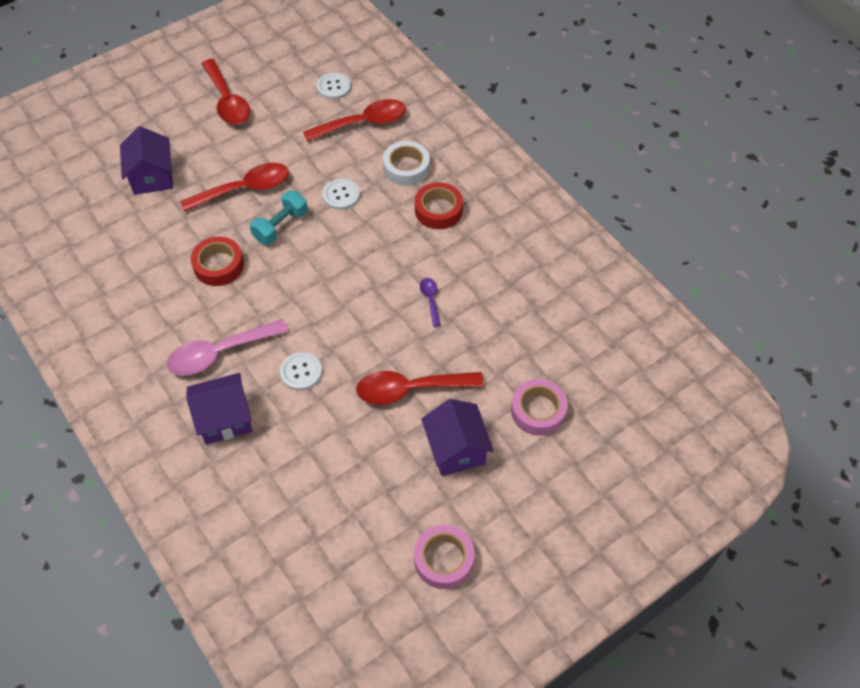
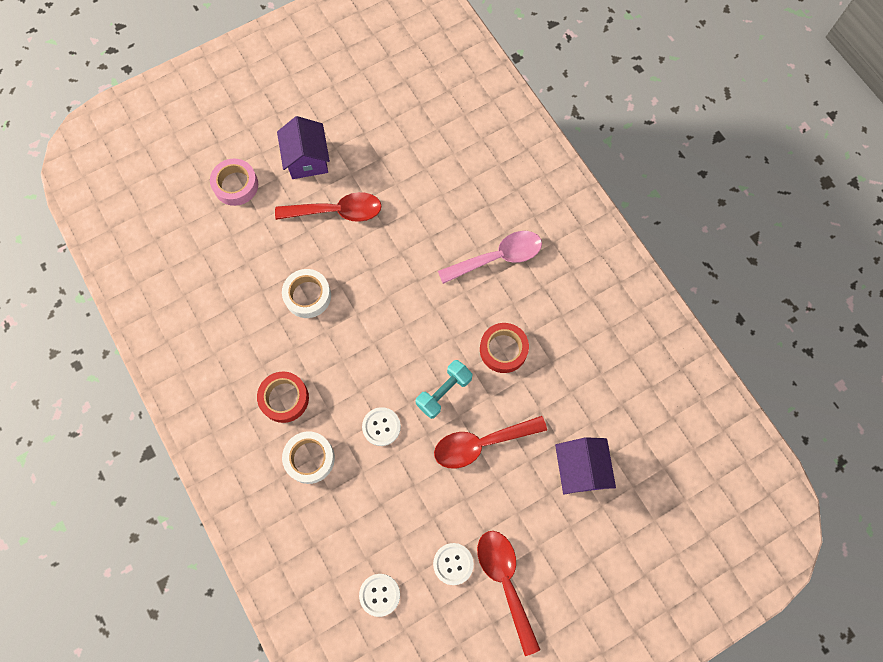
camera: 175 degrees left, 15 degrees up
(224, 419) = (490, 198): purple house -> none
(301, 372) = (427, 234): white button -> white button (453, 564)
(363, 123) = (349, 530): red spoon -> none
(430, 299) = (307, 296): purple spoon -> white tape
(444, 559) = (329, 83): pink tape -> none

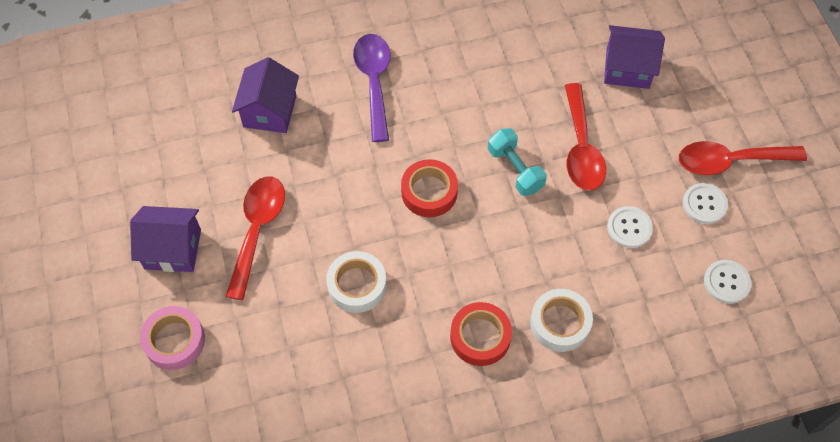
camera: 75 degrees left, 10 degrees down
(381, 427) = (540, 240): white button -> white button (629, 228)
(445, 187) = (270, 111): none -> purple house
(498, 257) = (374, 82): pink spoon -> purple spoon
(503, 350) = (482, 103): red tape -> red tape (429, 192)

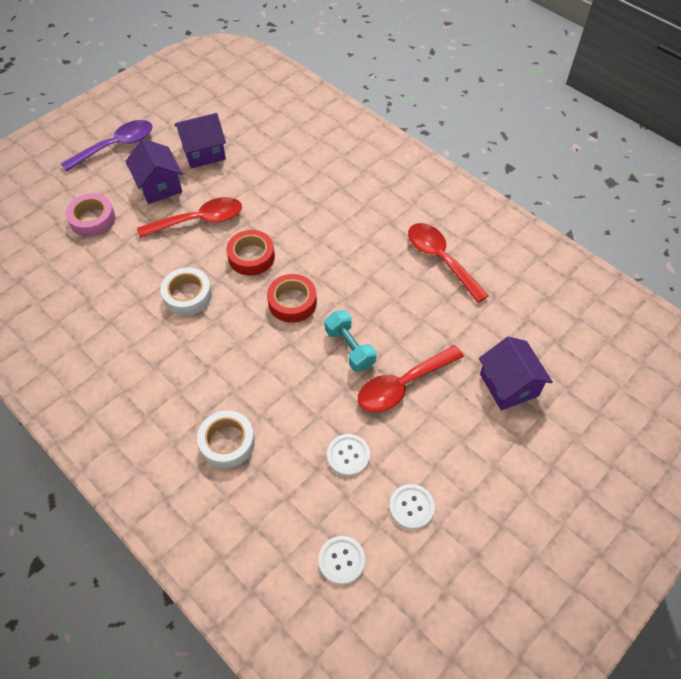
camera: 60 degrees right, 5 degrees down
(270, 111) = (298, 181): purple house -> purple house (204, 152)
(374, 82) = (365, 225): purple spoon -> purple spoon (116, 146)
(480, 337) = (186, 392): red tape -> red tape (251, 257)
(515, 169) = (349, 348): turquoise dumbbell -> turquoise dumbbell turned 60 degrees counterclockwise
(730, 161) = (472, 510): red spoon -> red spoon (440, 259)

